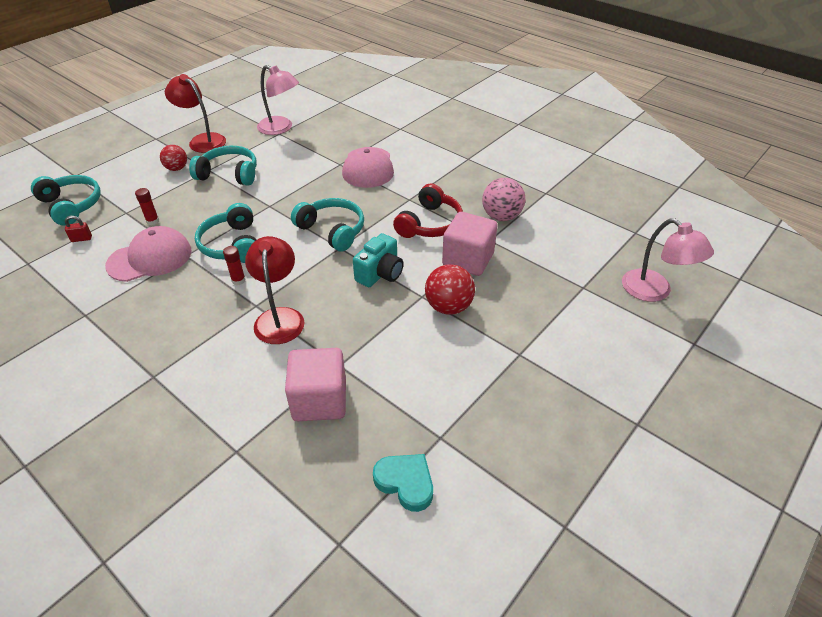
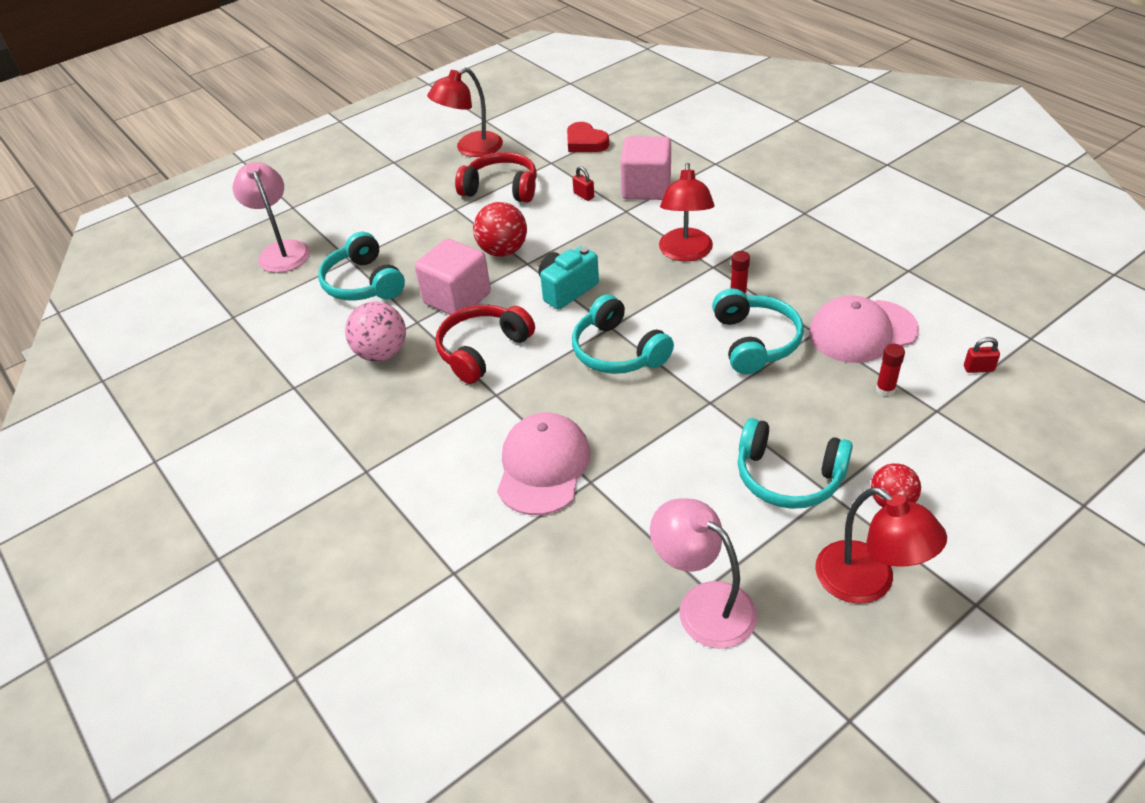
camera: 165 degrees left, 0 degrees up
(71, 205) = (1037, 432): turquoise headphones -> turquoise headphones (363, 283)
(388, 383) = (584, 195): none -> red padlock
(405, 482) = (585, 142): turquoise heart -> red heart
(483, 387) = (501, 188): none -> red headphones
(553, 456) = (471, 149): none -> red lamp

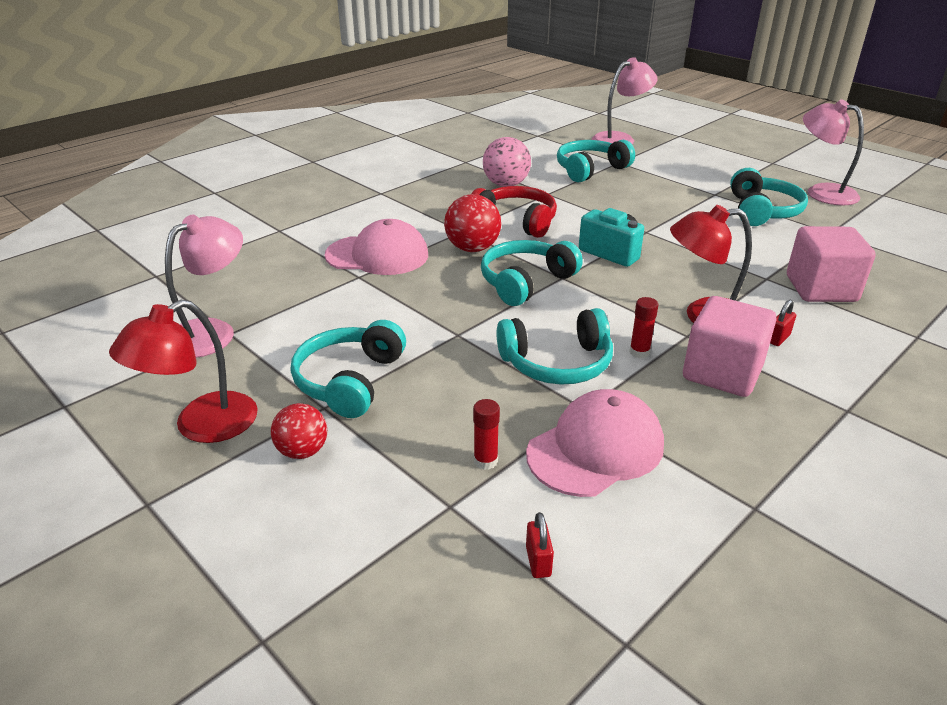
camera: 80 degrees right, 10 degrees down
(457, 298) = (582, 205): pink cube -> pink cube (722, 372)
(471, 149) = (822, 192): red lamp -> pink lamp
(501, 188) = (762, 211): red headphones -> turquoise headphones
(503, 251) = (659, 219): red ball -> red ball (472, 248)
(584, 195) = (779, 253): red padlock -> red padlock (778, 338)
(585, 142) = (888, 248): red heart -> none
(862, 331) = (595, 449): pink cap -> pink cap turned 75 degrees clockwise

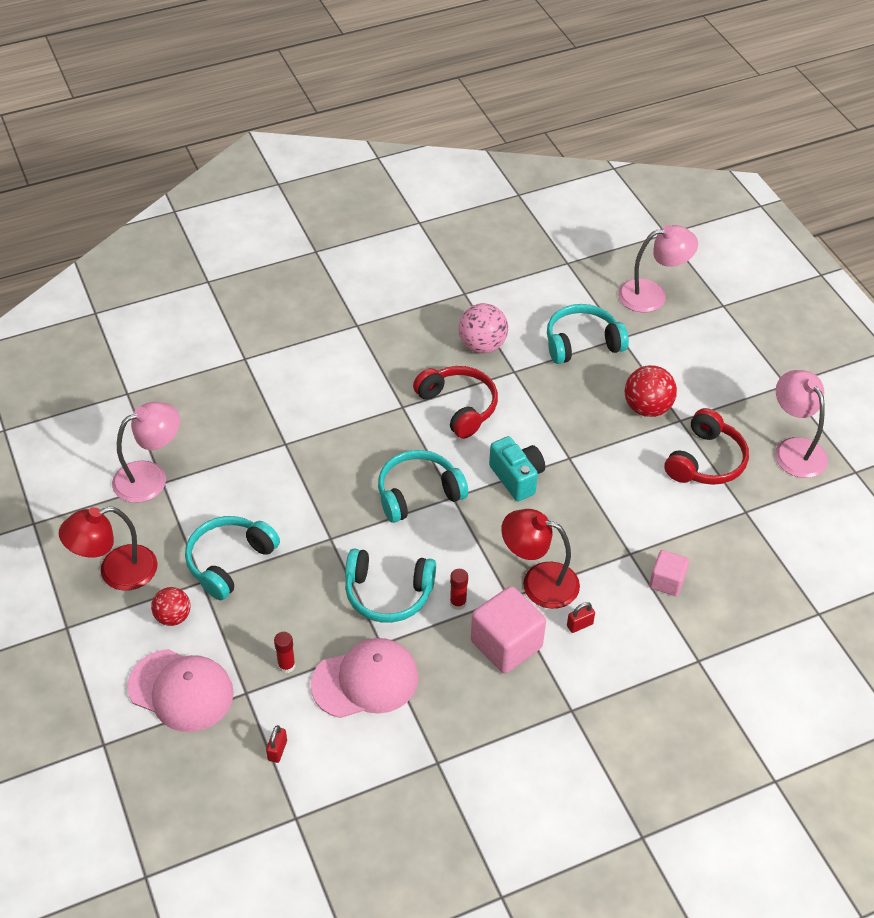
camera: 20 degrees right, 15 degrees up
(377, 255) = (313, 420): pink cap -> pink cap (181, 690)
(472, 248) = (398, 435): red ball -> red ball (647, 408)
(762, 211) = (706, 461): turquoise headphones -> red headphones
(821, 289) = (667, 581): pink cube -> pink cube, size x0.58

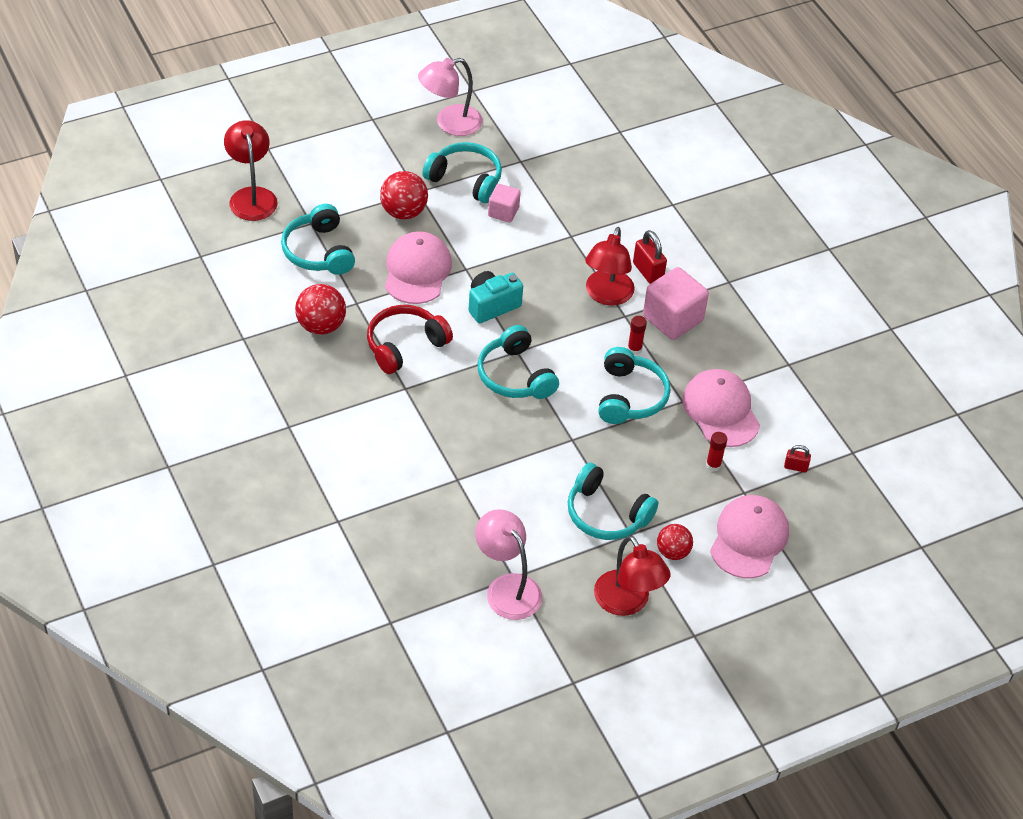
camera: 95 degrees left, 0 degrees up
(482, 345) = (321, 326): pink ball -> red ball
(562, 417) = (417, 271): none -> pink cap
(579, 625) = (648, 272): red padlock -> red padlock, size x1.69
(652, 295) = (251, 196): pink lamp -> red lamp
(667, 581) = (598, 215): pink cube -> pink cube (503, 212)
(706, 461) = (465, 179): red headphones -> turquoise headphones

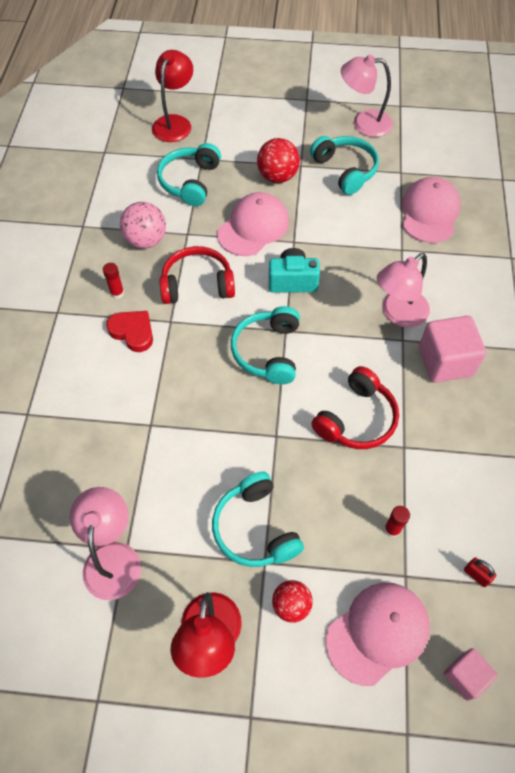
camera: 35 degrees right, 10 degrees up
(321, 326) = (146, 240): red ball -> pink ball
(378, 412) = (133, 332): none -> red heart
(503, 212) = (357, 207): pink cube -> pink cube (465, 676)
(606, 295) = (398, 314): red lamp -> pink lamp
(630, 396) = (357, 419): turquoise headphones -> red headphones
(634, 349) = (391, 375): red glue stick -> red glue stick (117, 293)
(648, 272) = (449, 308): red padlock -> none
(721, 410) = (435, 474): pink cap -> pink cap (429, 213)

